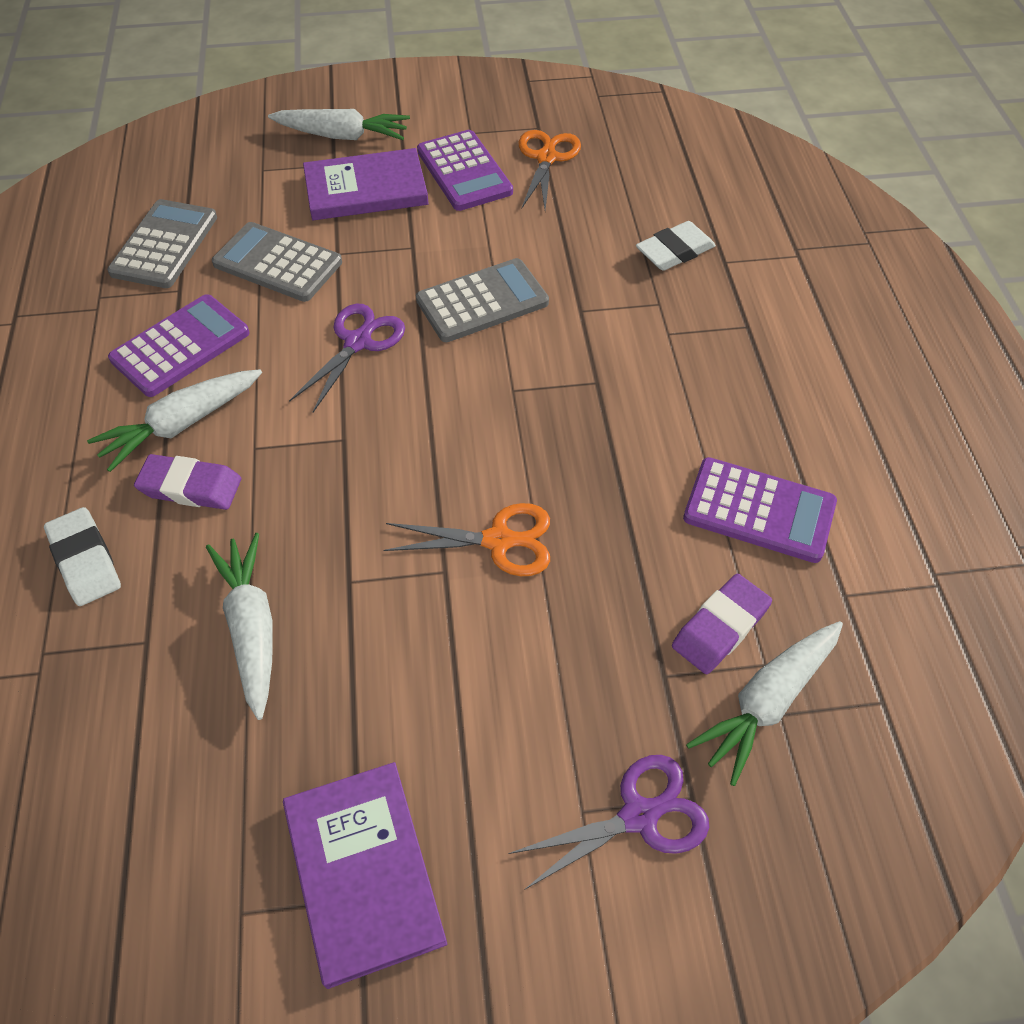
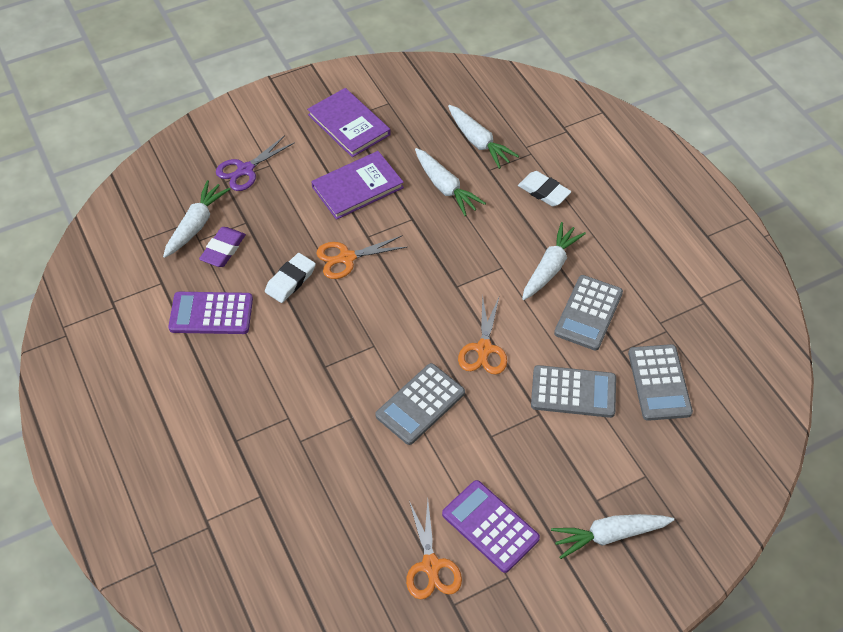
camera: 160 degrees right, 0 degrees up
(120, 717) = (478, 142): none -> white carrot
(180, 346) = (588, 313): purple calculator -> grey calculator
(190, 487) = (520, 238): purple eraser -> none
(358, 342) = (484, 349): purple scissors -> orange scissors
(366, 189) = (555, 481): purple book -> purple book (357, 187)
(675, 251) = (300, 493): white eraser -> white eraser (290, 280)

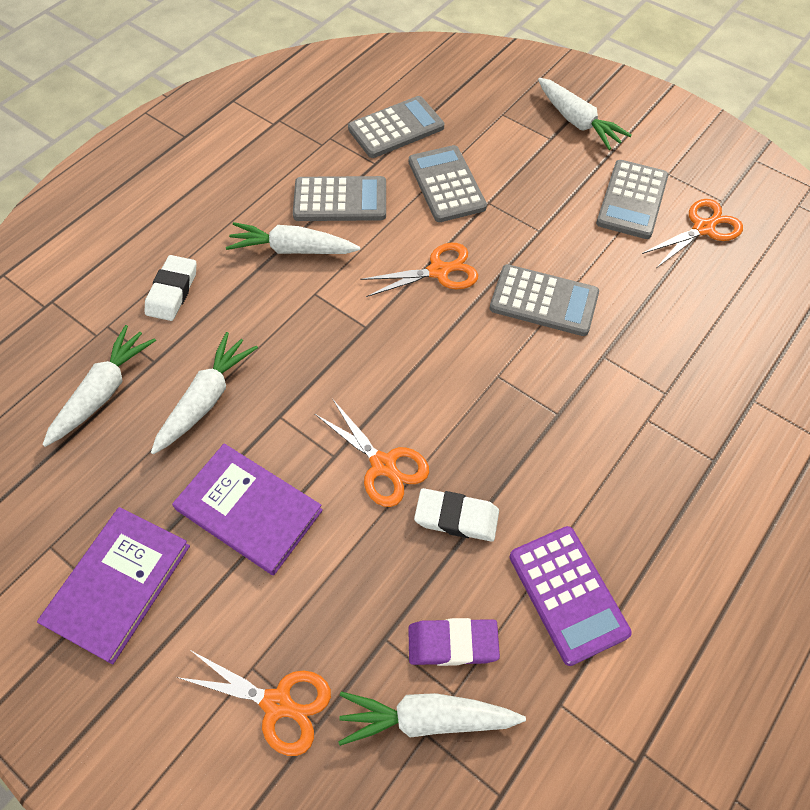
camera: 115 degrees left, 5 degrees up
(245, 170) = (277, 703): purple scissors -> orange scissors
(490, 526) = (632, 200): purple calculator -> grey calculator

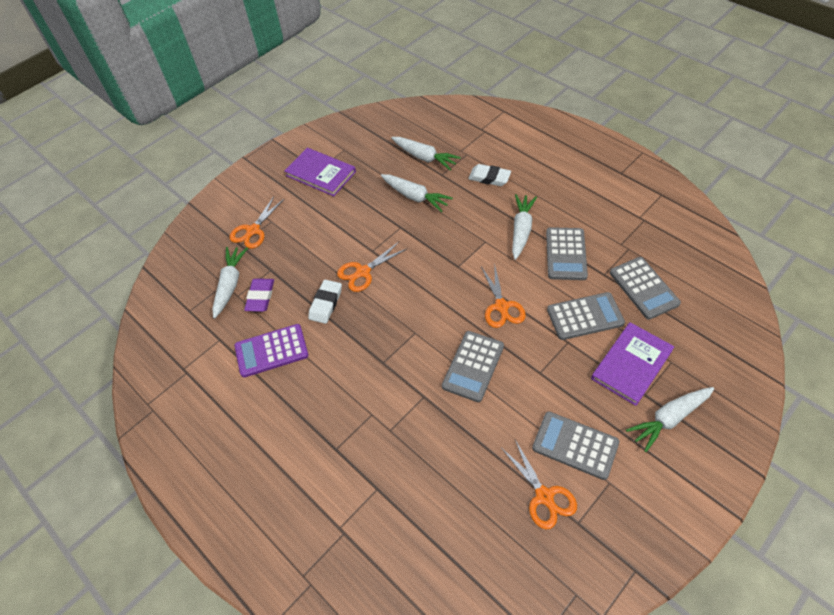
camera: 100 degrees right, 5 degrees down
(249, 510) = (348, 217): purple book -> purple book (631, 364)

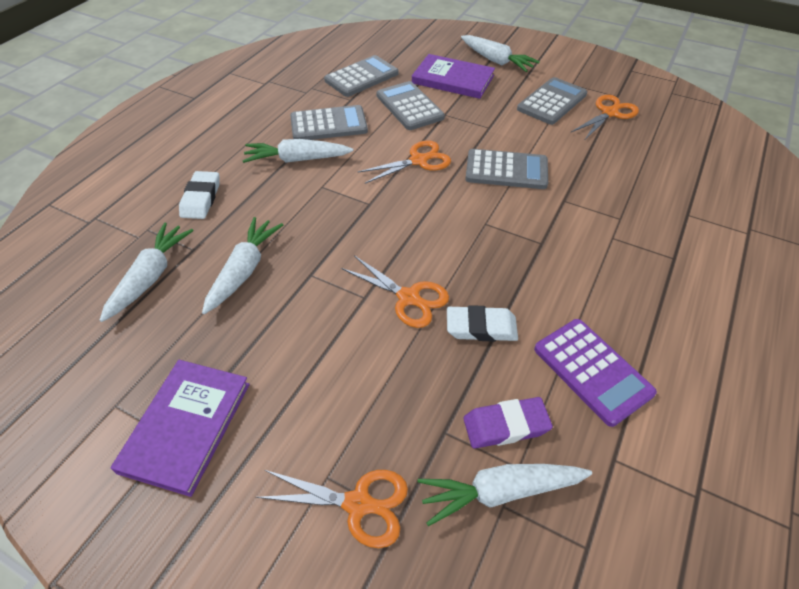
camera: 110 degrees left, 5 degrees down
(575, 445) = (552, 102): grey calculator -> grey calculator turned 150 degrees counterclockwise

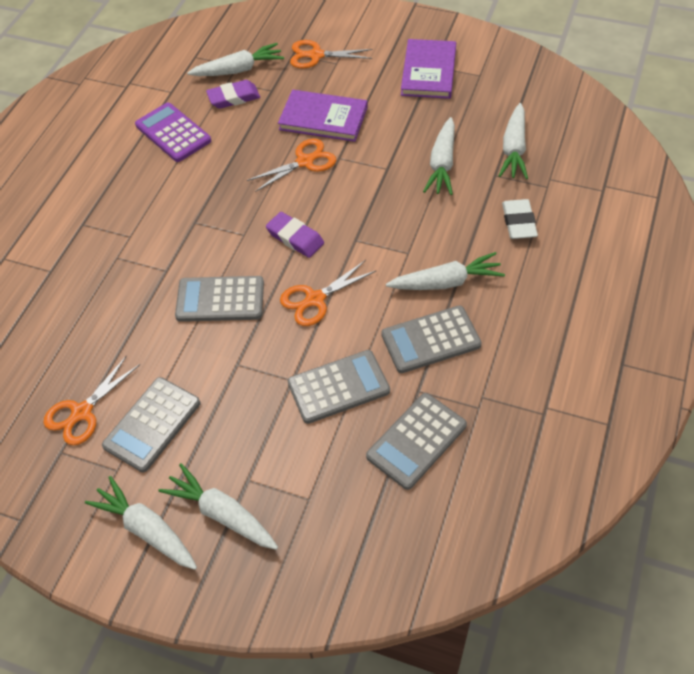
camera: 175 degrees right, 5 degrees up
(408, 298) = (305, 162): orange scissors -> orange scissors turned 120 degrees clockwise
(409, 107) = (338, 387): grey calculator -> grey calculator turned 75 degrees counterclockwise
(431, 213) = (295, 238): none -> purple eraser
(453, 79) = (286, 455): purple book -> purple book (323, 118)
(481, 327) = (248, 149): white eraser -> none
(544, 59) = (147, 529): none -> white carrot

